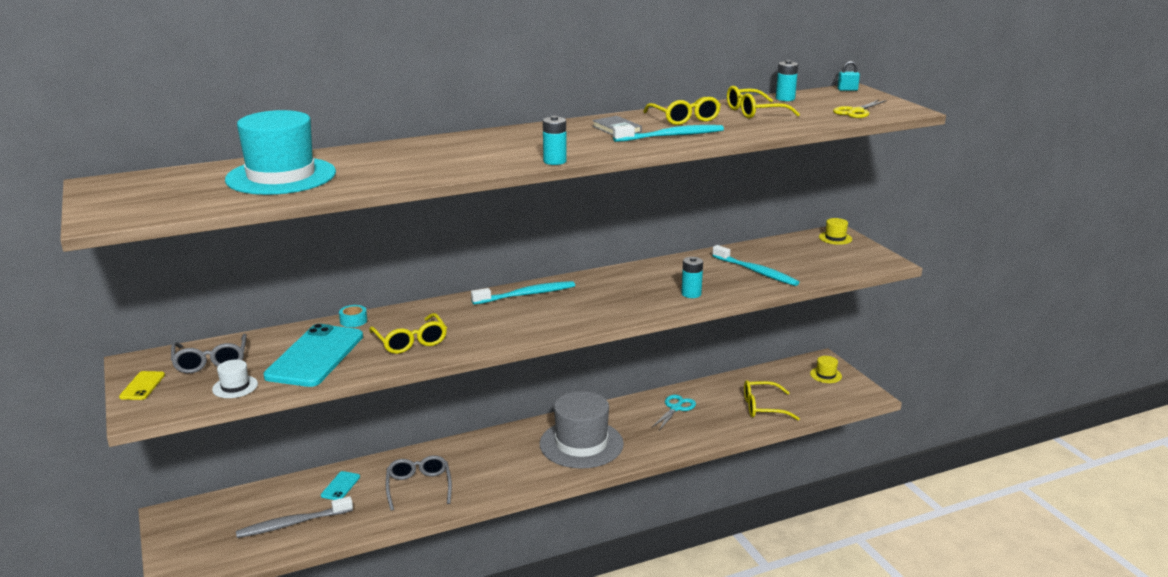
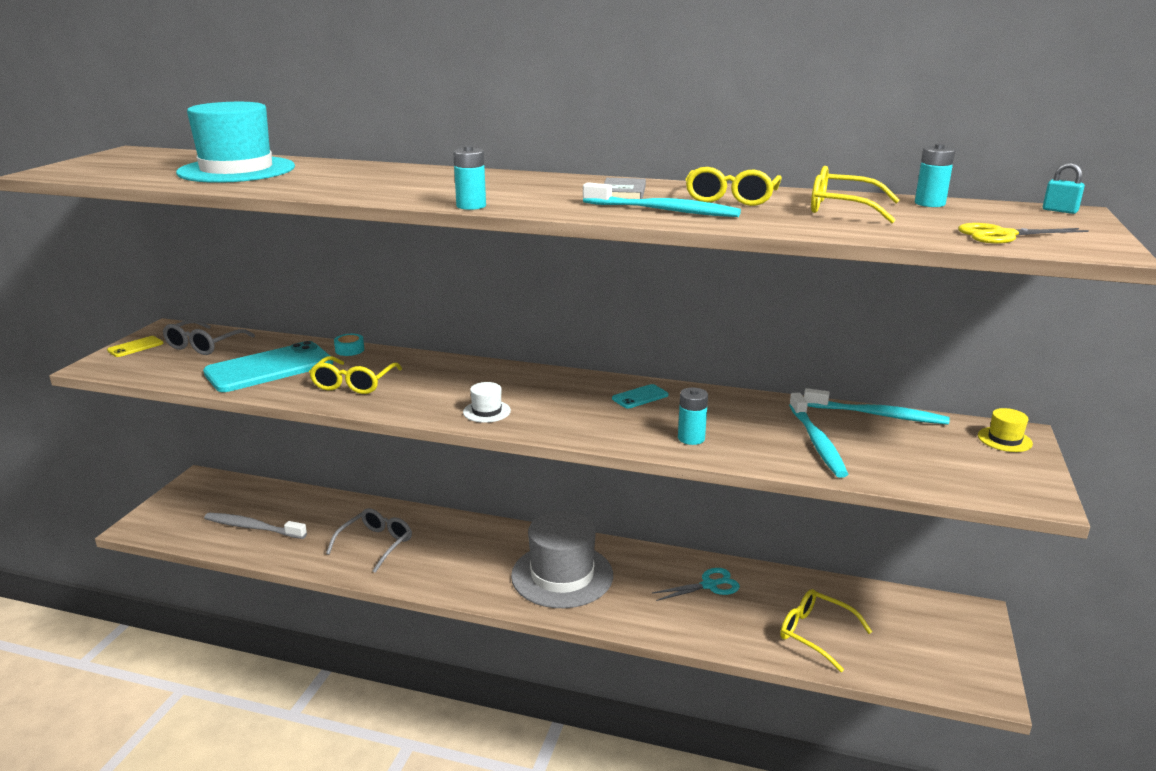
camera: 40 degrees right, 0 degrees up
(235, 387) = (178, 370): white hat -> white hat (486, 411)
(340, 486) = (325, 513): turquoise phone -> turquoise phone (640, 397)
(526, 295) = (524, 378): turquoise toothbrush -> turquoise toothbrush (877, 415)
(826, 375) = (956, 634): yellow hat -> none

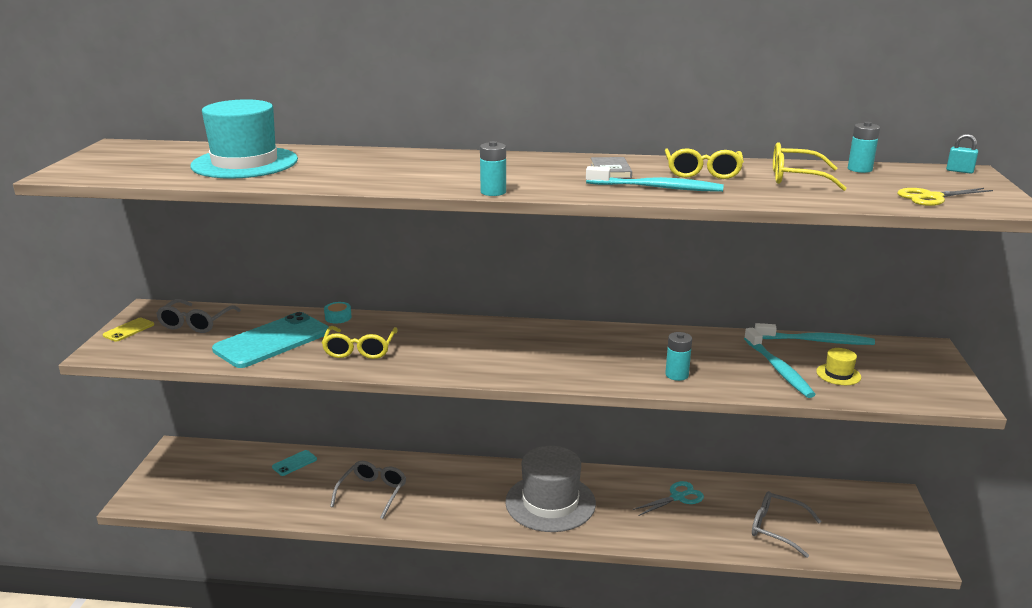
camera: 10 degrees left, 0 degrees up
(253, 527) = (249, 489): grey toothbrush -> none
(486, 411) = (493, 366): white hat -> none
(640, 397) = (617, 341): turquoise phone -> turquoise phone (294, 463)
(815, 634) = (777, 528): yellow glasses -> grey glasses
(1004, 439) = (920, 354): yellow hat -> yellow hat (838, 374)

